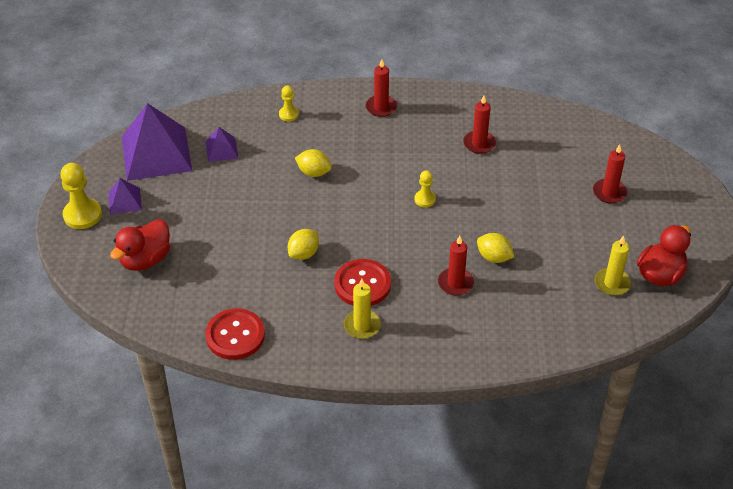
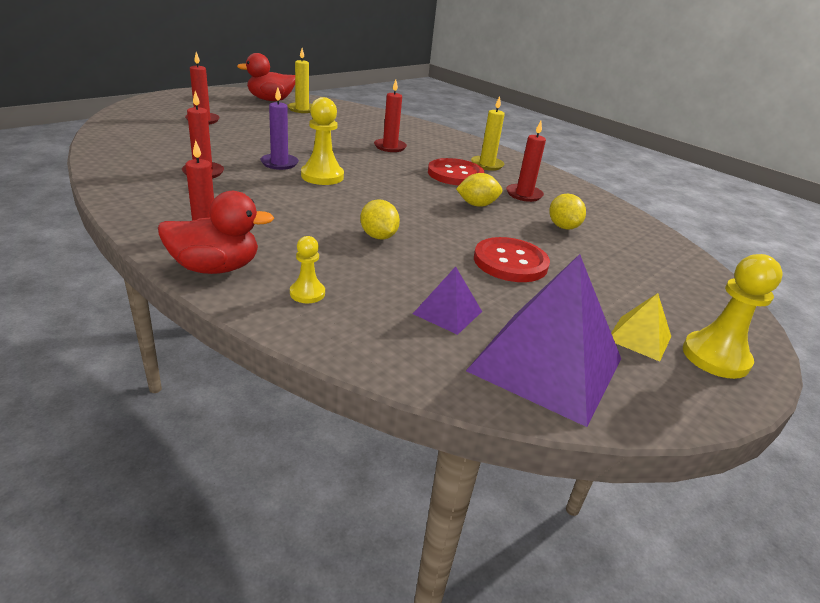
camera: 140 degrees left, 15 degrees down
(125, 201) = (639, 338): purple pyramid -> yellow pyramid
(145, 259) = (647, 277): red duck -> red duck (215, 268)
(235, 335) = (594, 202): red button -> red button (510, 262)
(290, 299) = (524, 194): none -> red candle
(425, 199) = (322, 176): yellow pawn -> yellow pawn, size x1.76
(468, 189) = (279, 163): none -> purple candle
(494, 257) = (341, 141): yellow lemon -> yellow lemon (563, 227)

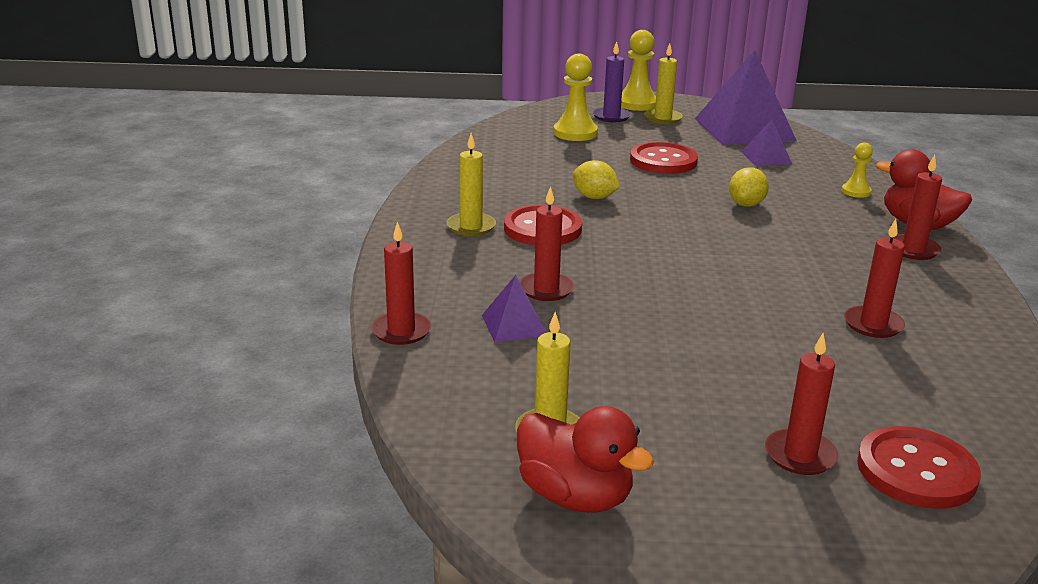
camera: 130 degrees left, 5 degrees down
(149, 125) = (916, 471): none -> red button
(279, 163) = (753, 309): purple candle -> purple candle (611, 117)
(322, 176) = (718, 274): yellow pawn -> yellow pawn (575, 133)
(374, 132) = (514, 325): none -> purple pyramid
(524, 194) = (518, 190): red candle -> red candle (401, 331)
(563, 227) = (555, 162): yellow lemon -> none
(639, 338) = (663, 118): yellow pyramid -> yellow candle

